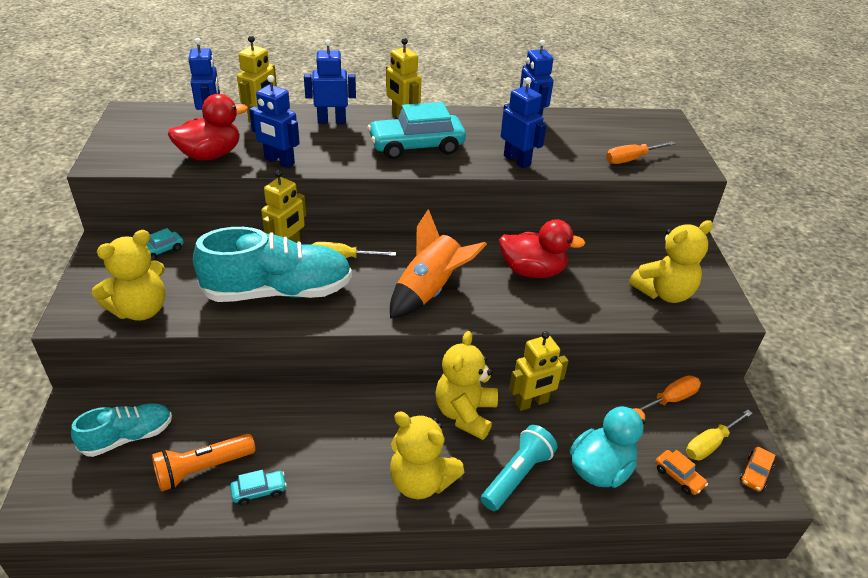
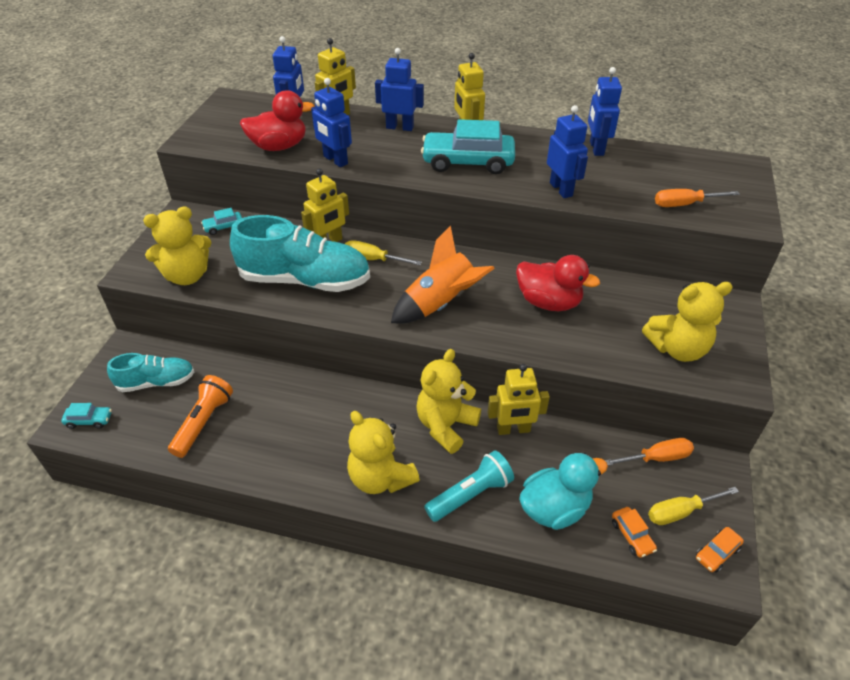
camera: 20 degrees right, 5 degrees up
(202, 469) = (203, 422): orange flashlight -> orange flashlight turned 120 degrees clockwise
(259, 491) = (241, 452): turquoise car -> turquoise car (89, 420)

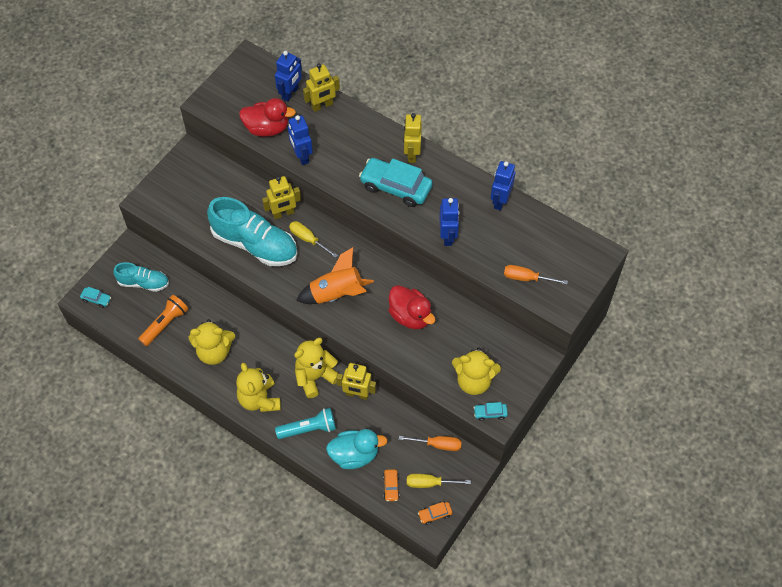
camera: 20 degrees right, 15 degrees up
(187, 276) = (178, 215): yellow teddy bear -> yellow teddy bear (214, 352)
(223, 227) = (215, 175): turquoise car -> turquoise car (490, 413)
(400, 127) = (364, 132): blue robot -> none

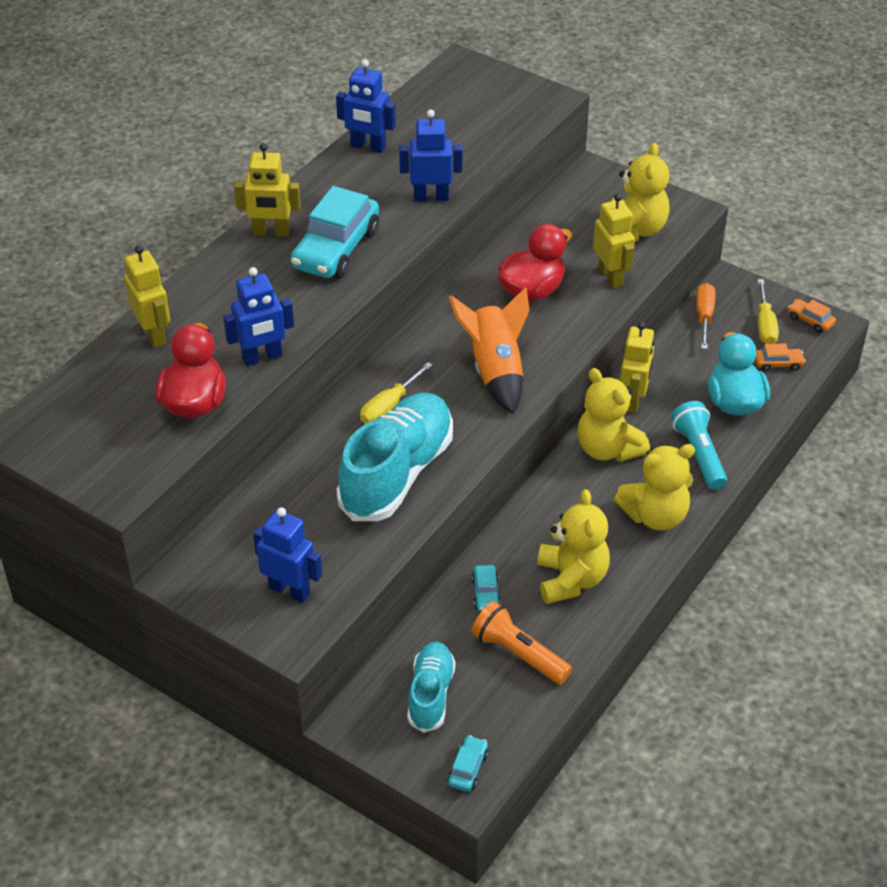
camera: 90 degrees left, 15 degrees down
(283, 213) = (334, 439): yellow robot -> yellow robot (611, 276)
(290, 93) = (117, 375): blue robot -> blue robot (290, 590)
(435, 514) = (810, 321): orange car -> orange car turned 150 degrees clockwise
(490, 413) = (683, 217): turquoise car -> turquoise car (486, 593)
(527, 278) = (503, 127): orange screwdriver -> none

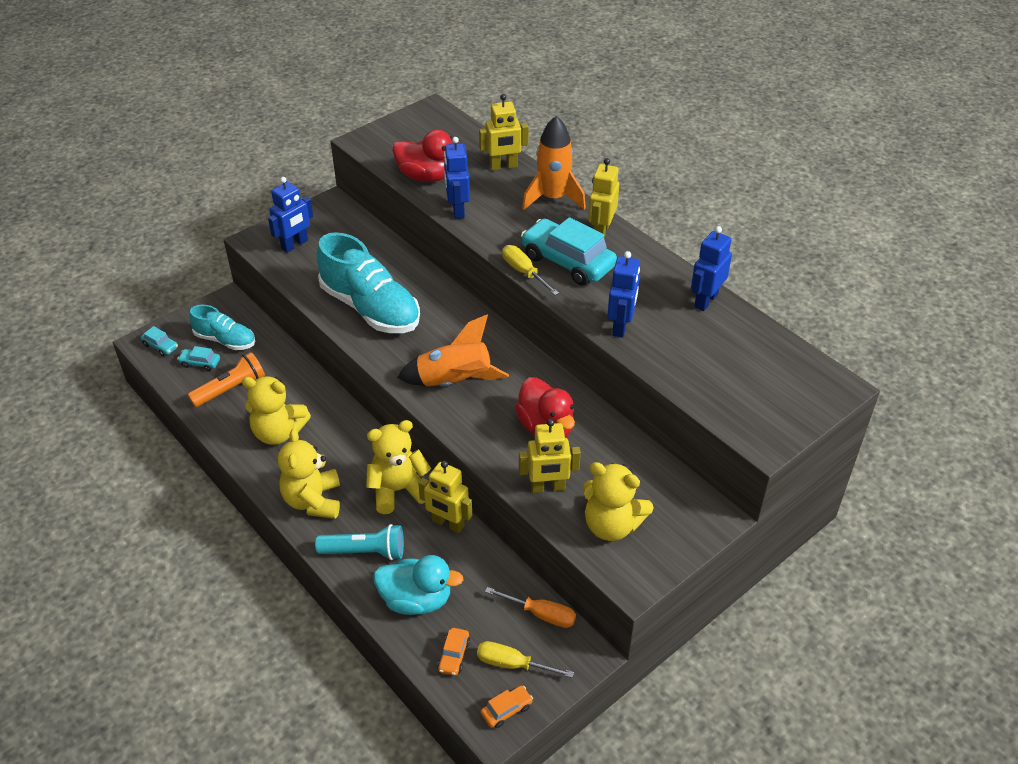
camera: 105 degrees right, 0 degrees up
(214, 279) = (553, 198): none -> orange rocket
(389, 406) = (440, 316): yellow screwdriver -> yellow screwdriver (524, 272)
(486, 593) = (291, 383): turquoise car -> turquoise car (200, 363)

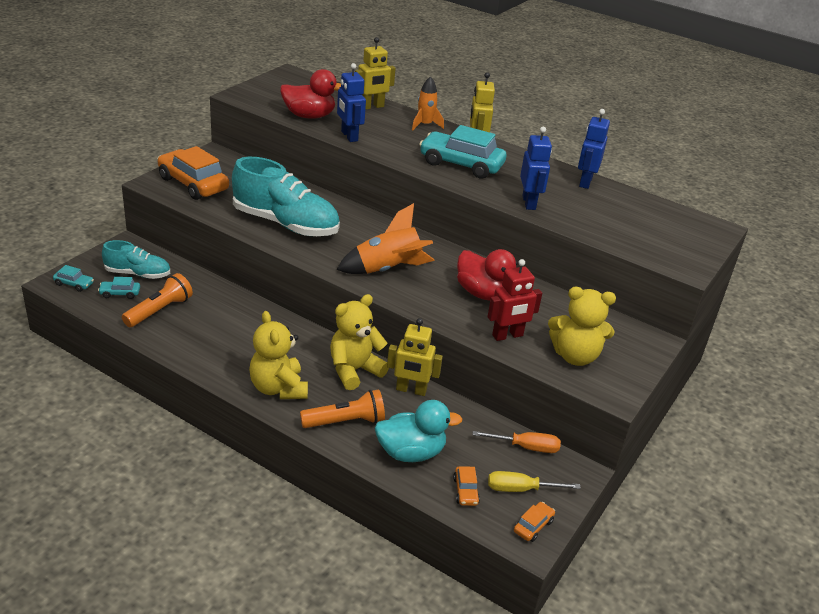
camera: 20 degrees left, 10 degrees down
(278, 432) = (221, 339): yellow teddy bear -> none
(295, 244) = (193, 184): blue robot -> orange car
(365, 552) = (345, 422): turquoise flashlight -> orange flashlight
(524, 272) = (429, 173): yellow screwdriver -> none
(548, 487) = (507, 336): yellow robot -> red robot
(553, 198) = (425, 125): orange rocket -> orange rocket, size x0.62

